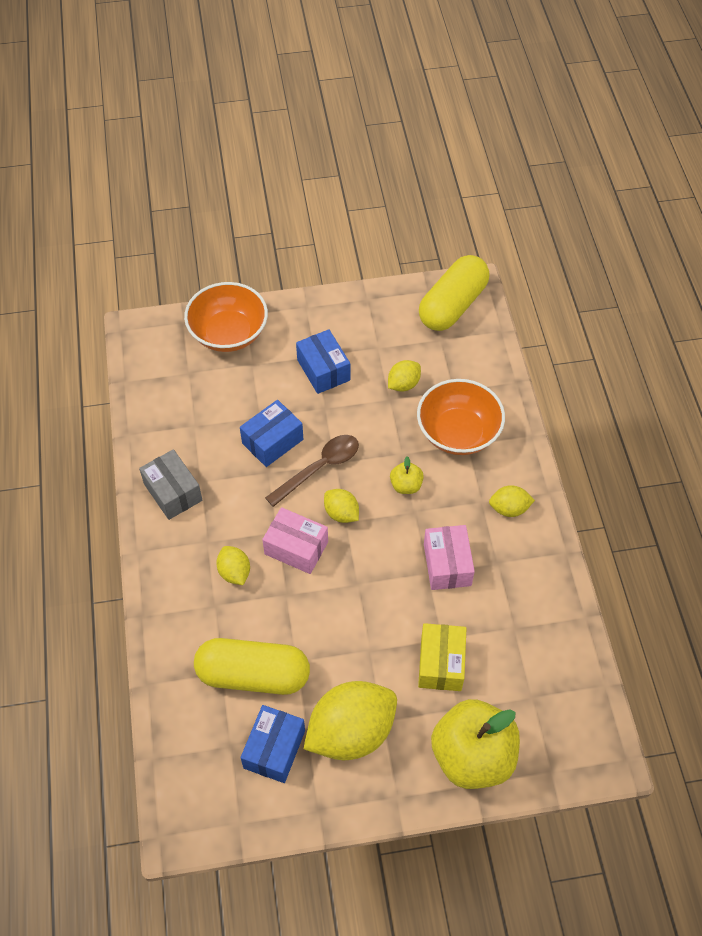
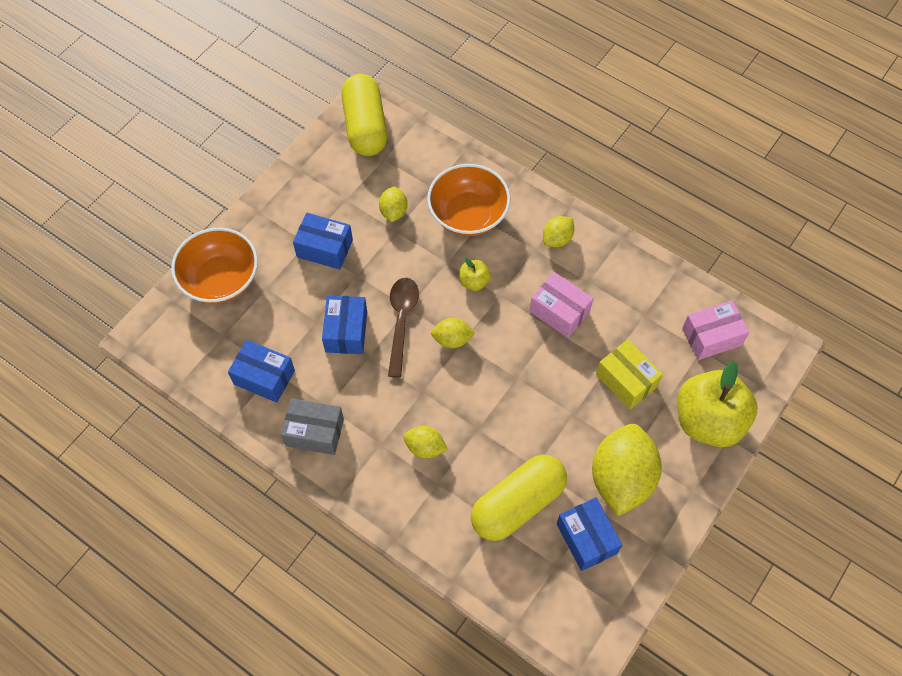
camera: 45 degrees left, 5 degrees up
(182, 425) = (264, 377): none -> blue box
(296, 548) = (448, 391): pink box -> pink box (711, 337)

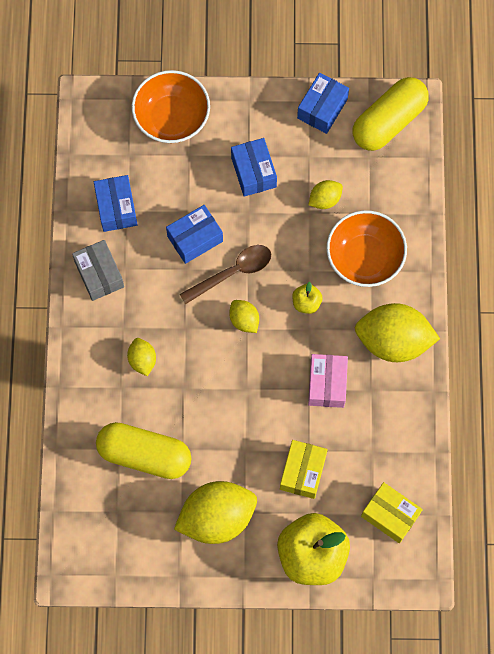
camera: 55 degrees right, 10 degrees up
(557, 239) = (393, 341): yellow lemon -> yellow lemon, size x2.07
(586, 538) = (152, 520): blue box -> blue box (322, 108)
(711, 337) = (390, 515): pink box -> yellow box

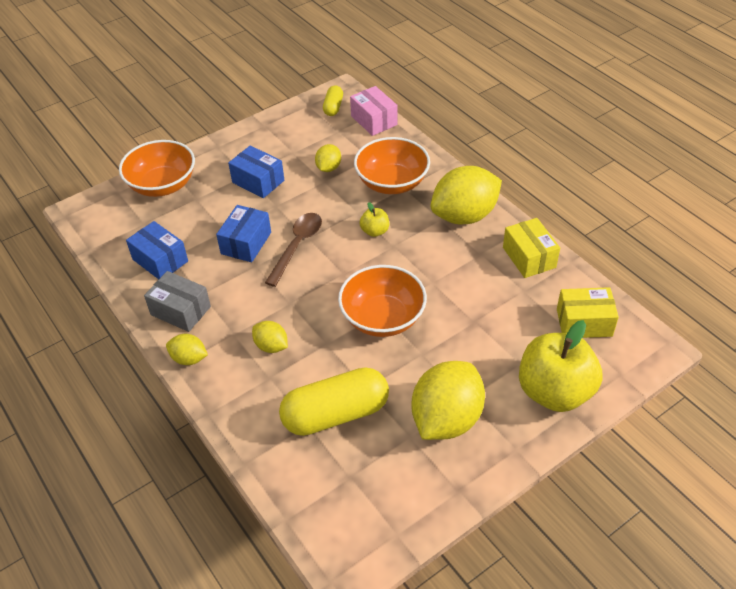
camera: 35 degrees left, 25 degrees down
(243, 395) = (382, 318): none -> orange bowl
(244, 320) = (335, 269): yellow lemon -> yellow lemon (189, 359)
(302, 472) = (484, 338): yellow box -> yellow box (529, 257)
(322, 108) = (278, 124): blue box -> none
(327, 384) = (443, 270): pink box -> pink box (374, 120)
(389, 121) = (333, 107): yellow capsule -> yellow capsule, size x0.49

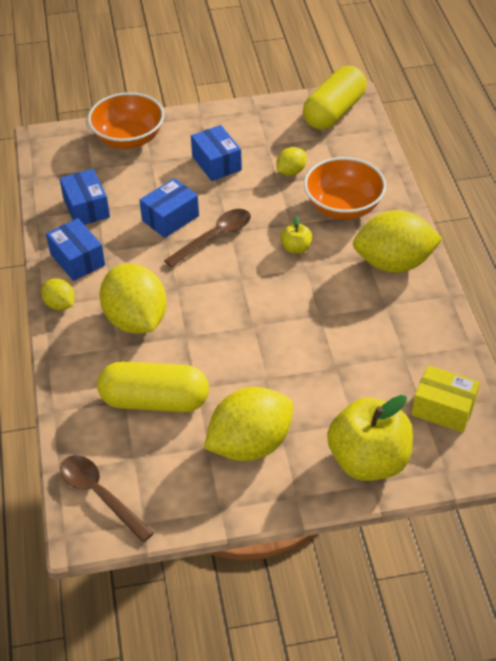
camera: 25 degrees right, 0 degrees up
(180, 310) = (77, 259): grey box -> blue box
(271, 346) = (136, 320): yellow lemon -> yellow lemon, size x2.07
(333, 107) = (334, 112): yellow capsule -> yellow capsule, size x2.04
(340, 525) = (100, 495): none -> brown spoon
(374, 120) = (366, 138): pink box -> none
(382, 318) = (251, 332): orange bowl -> none
(529, 257) = (431, 326): yellow box -> none

